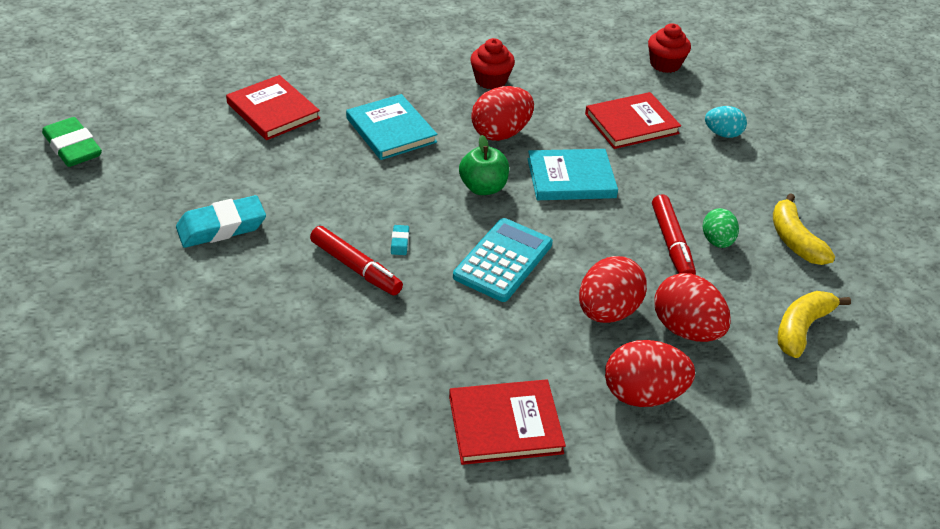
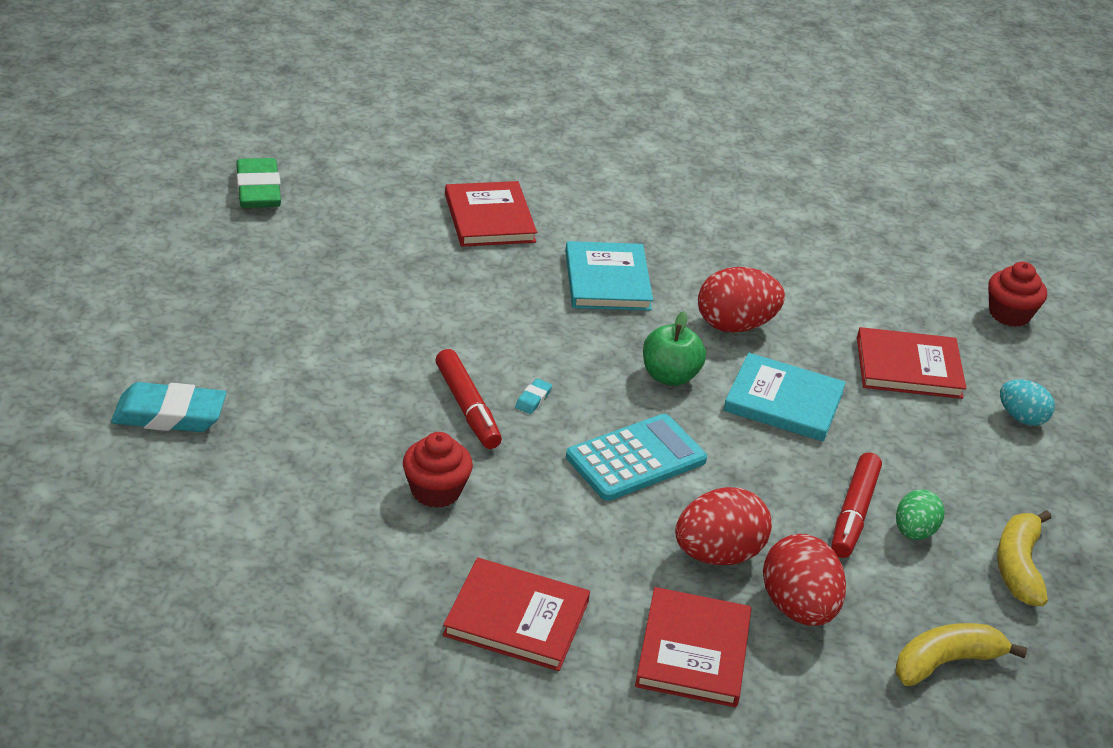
camera: 25 degrees right, 5 degrees down
(222, 227) = (355, 318): turquoise eraser -> turquoise eraser (169, 415)
(491, 80) = (767, 263): red cupcake -> red cupcake (436, 491)
(642, 394) = (693, 651): red egg -> red book

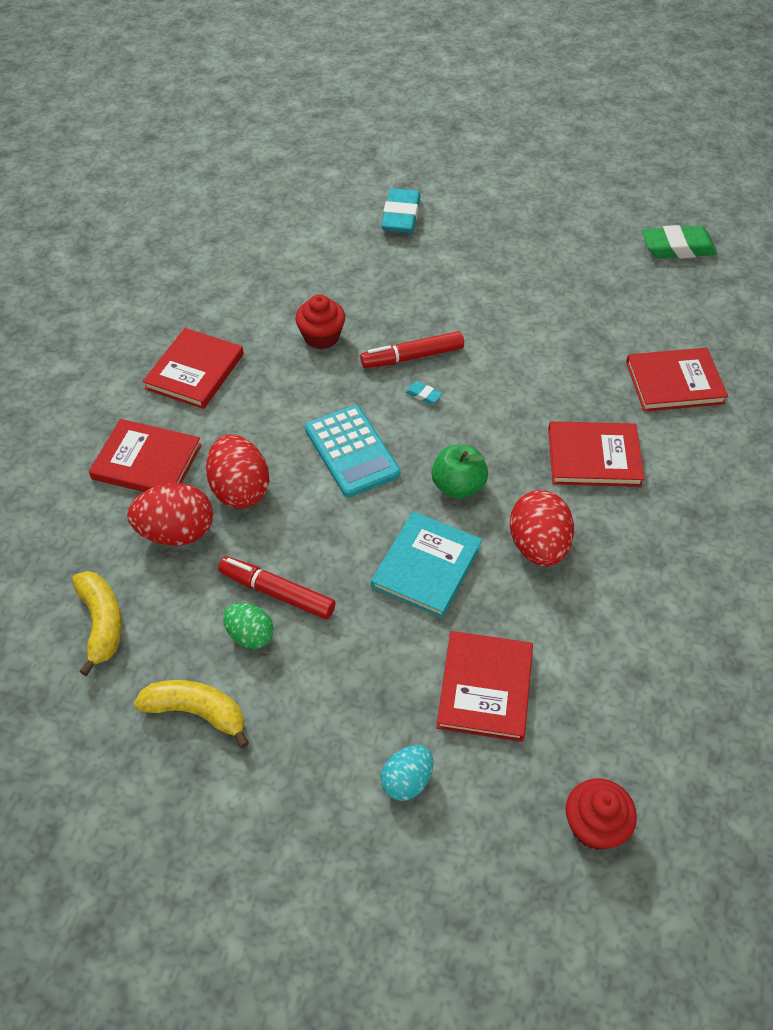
camera: 100 degrees right, 15 degrees up
(607, 280) = (594, 457): turquoise book -> red book

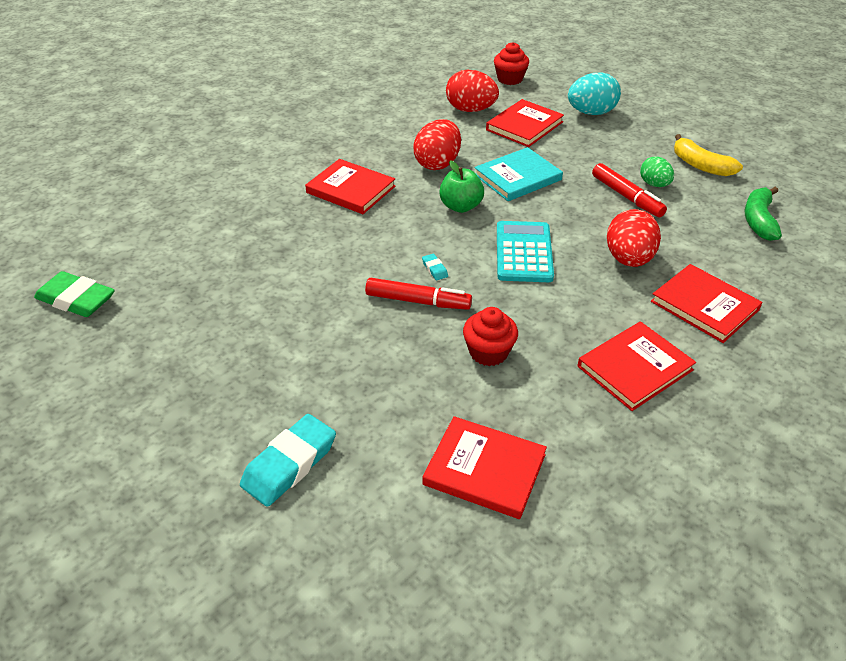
camera: 150 degrees left, 10 degrees down
(102, 623) = (758, 220): yellow banana -> green banana
(177, 532) = (690, 250): red egg -> red egg (470, 110)
(407, 781) = (591, 113): turquoise egg -> turquoise egg, size x1.61
(674, 382) = (238, 208): red book -> red book (484, 470)

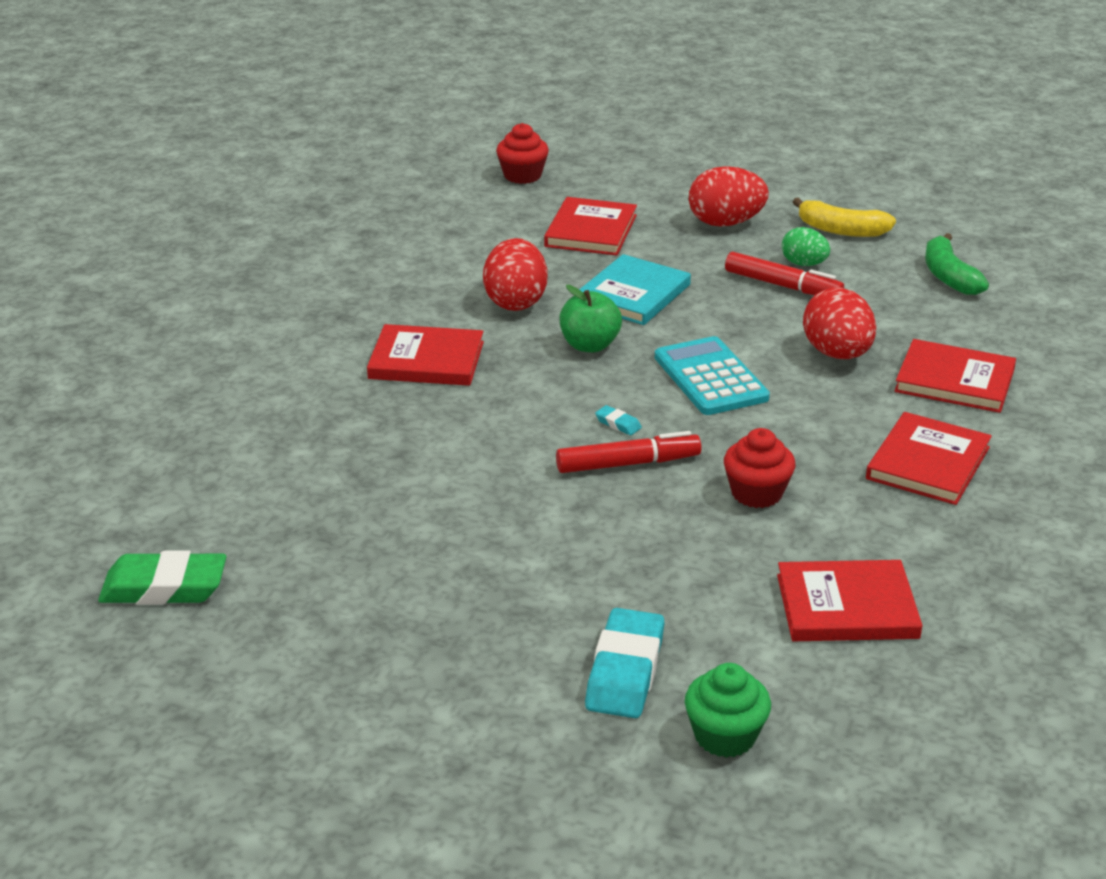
camera: 25 degrees left, 10 degrees down
(314, 547) = (725, 736): none -> green cupcake
(470, 110) = (502, 226): red egg -> red egg (725, 223)
(591, 113) = (663, 196): turquoise egg -> none

